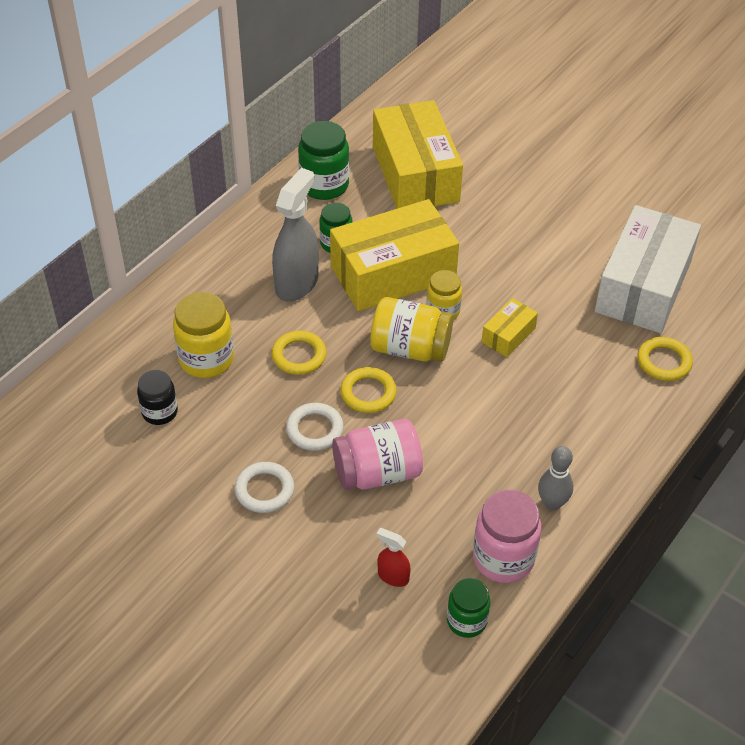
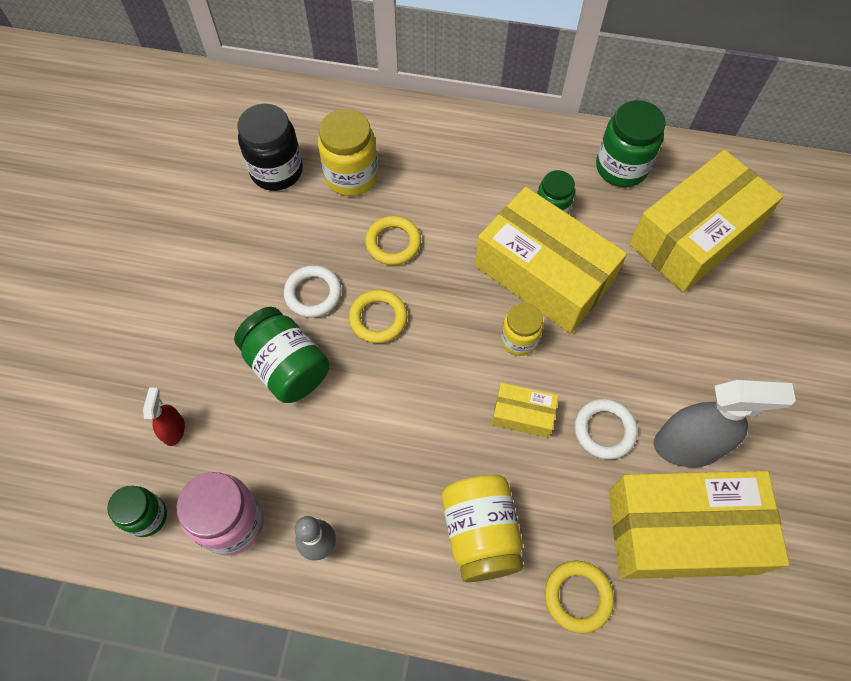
camera: 65 degrees right, 15 degrees up
(160, 412) = (276, 171): black jar -> black jar, size x1.58
(264, 490) = (228, 285): white ring -> white ring (604, 430)
(297, 283) = (480, 202): grey spray bottle -> grey spray bottle (688, 446)
(377, 473) = (287, 367): pink jar -> green jar
(410, 348) = (453, 331): yellow jar -> yellow jar (480, 533)
(643, 286) = (682, 531): white box -> yellow box

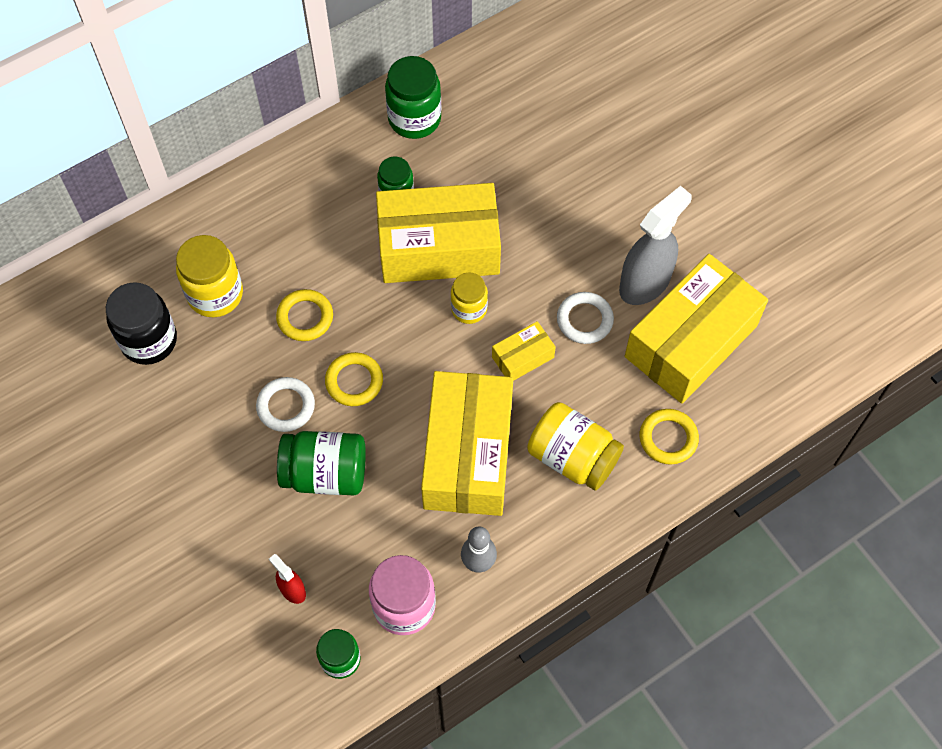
camera: 45 degrees left, 0 degrees up
(694, 236) = (515, 131): yellow box -> yellow box (468, 454)

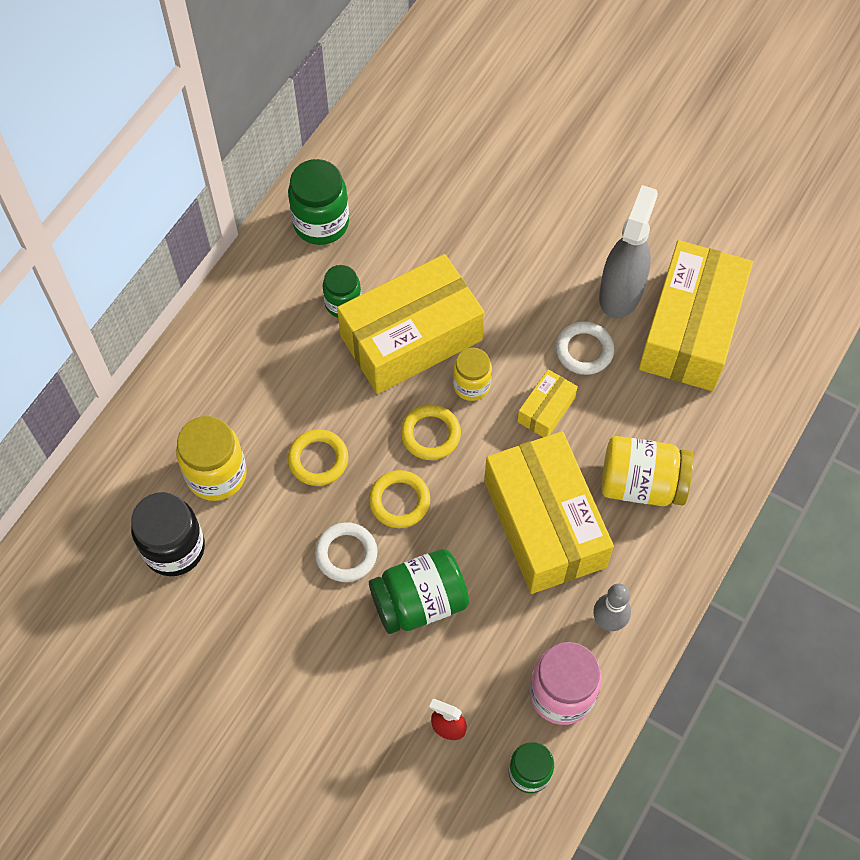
camera: 25 degrees left, 0 degrees up
(668, 438) = (717, 428): yellow ring -> yellow ring (430, 434)

